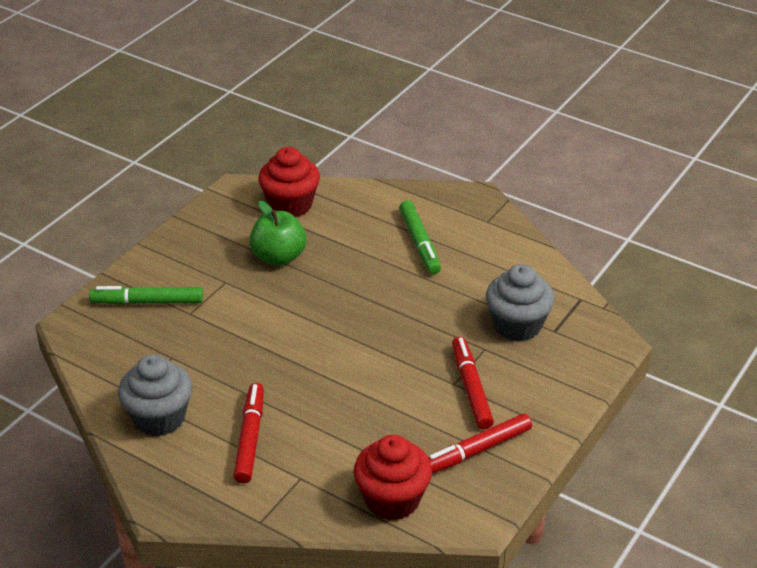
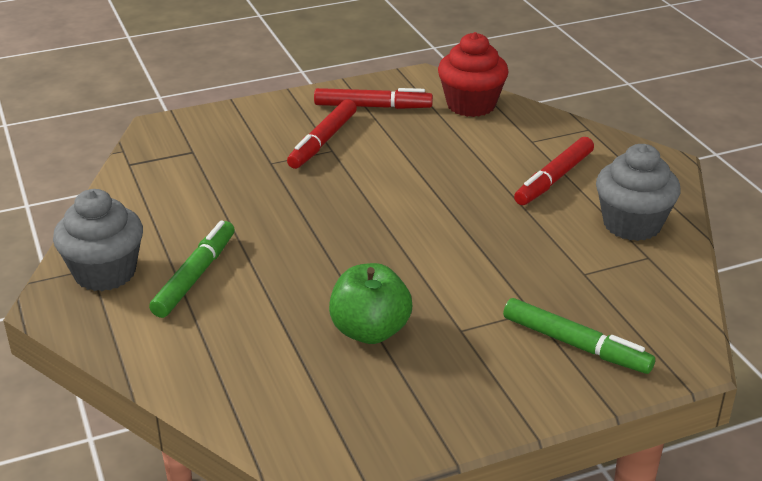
camera: 145 degrees left, 5 degrees down
(290, 205) = (282, 397): red cupcake -> none
(517, 325) = (217, 166): grey cupcake -> grey cupcake (105, 273)

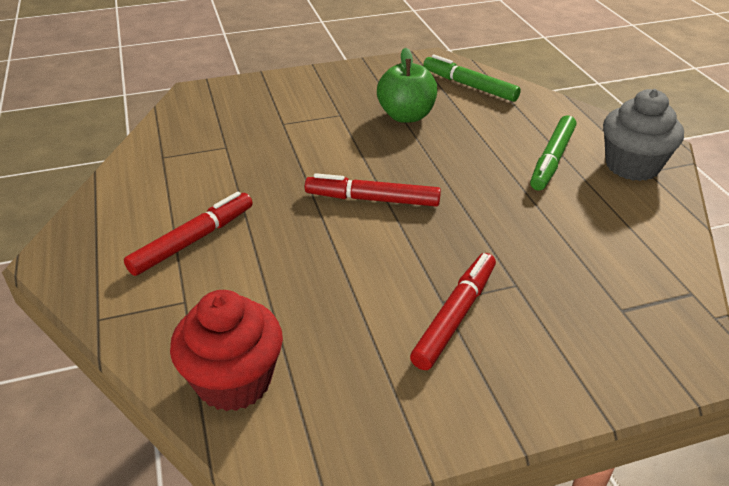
camera: 175 degrees left, 5 degrees up
(372, 106) = (384, 388): red marker -> red marker (373, 199)
(575, 344) = (263, 102): green marker -> green marker (469, 86)
(632, 224) = (152, 185): grey cupcake -> none

